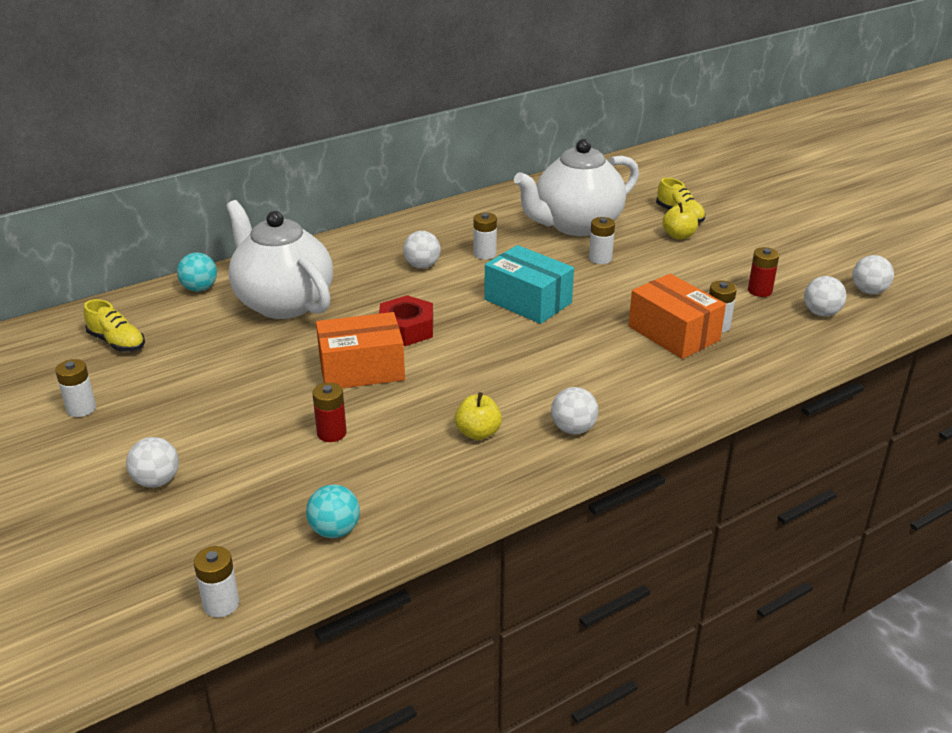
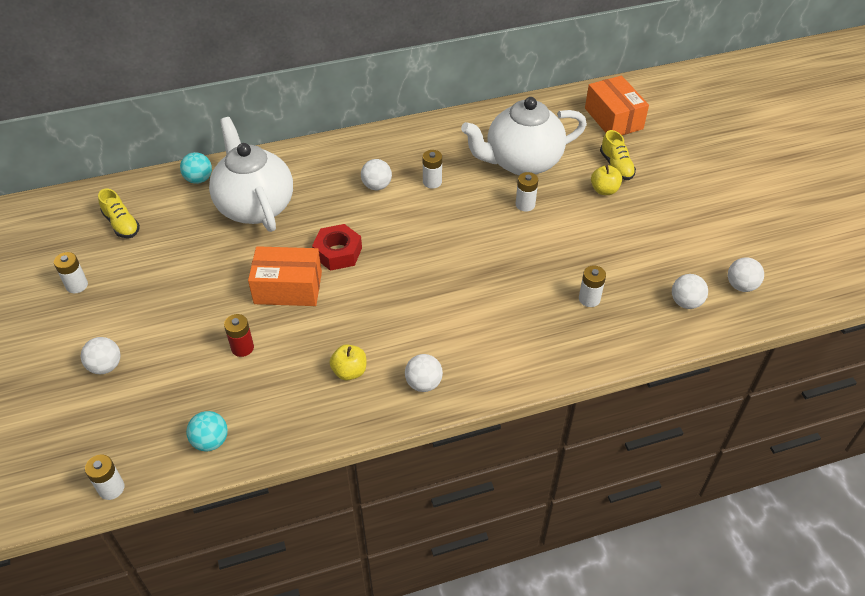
camera: 15 degrees right, 15 degrees up
(528, 301) = (445, 241): turquoise box -> none
(673, 333) = (549, 300): orange box -> orange box (613, 118)
(759, 291) = (644, 267): red battery -> none

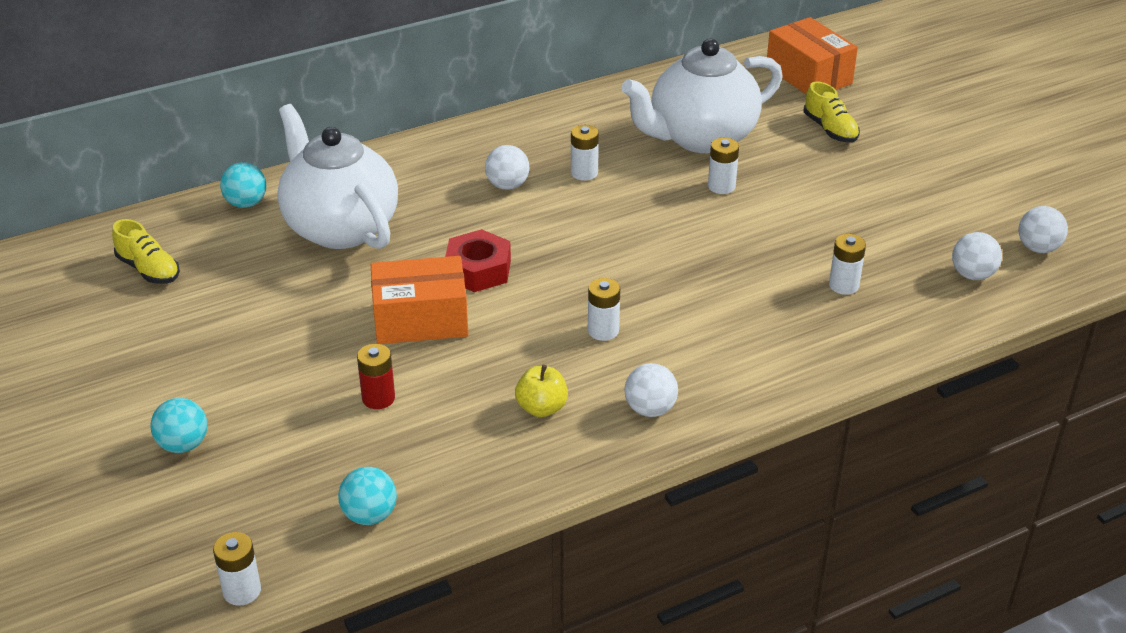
camera: 10 degrees left, 10 degrees down
(77, 285) = (106, 351): white battery -> white battery (603, 331)
(106, 366) = (183, 445): white ball -> turquoise ball
(604, 190) = (823, 159): yellow apple -> none

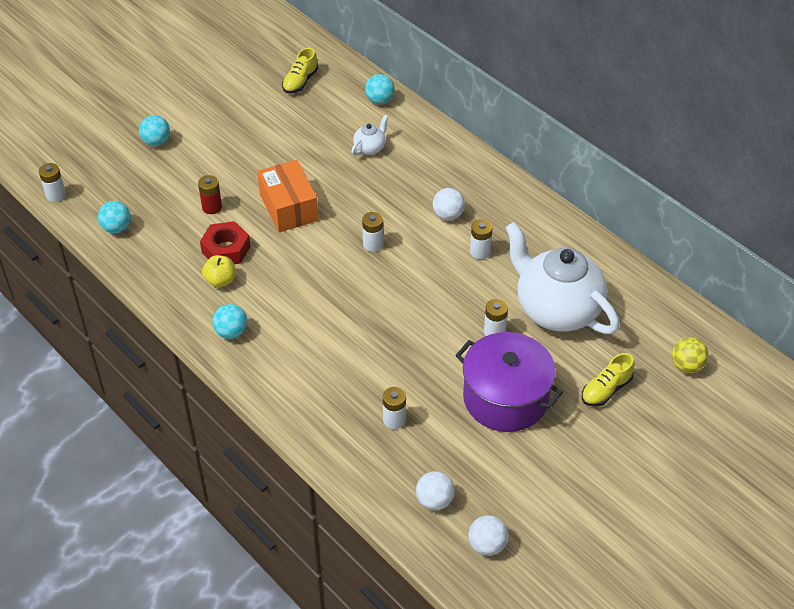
camera: 75 degrees right, 10 degrees up
(340, 227) = (370, 148): white teapot -> white teapot, size x0.41
(478, 270) = (347, 222): red nut -> red nut (226, 249)
(603, 331) = (303, 295): white battery -> white battery (373, 244)
(650, 409) = (231, 332): white ball -> turquoise ball
(808, 75) = (687, 366): orange box -> yellow ball
(827, 197) = (505, 398): none -> purple pot

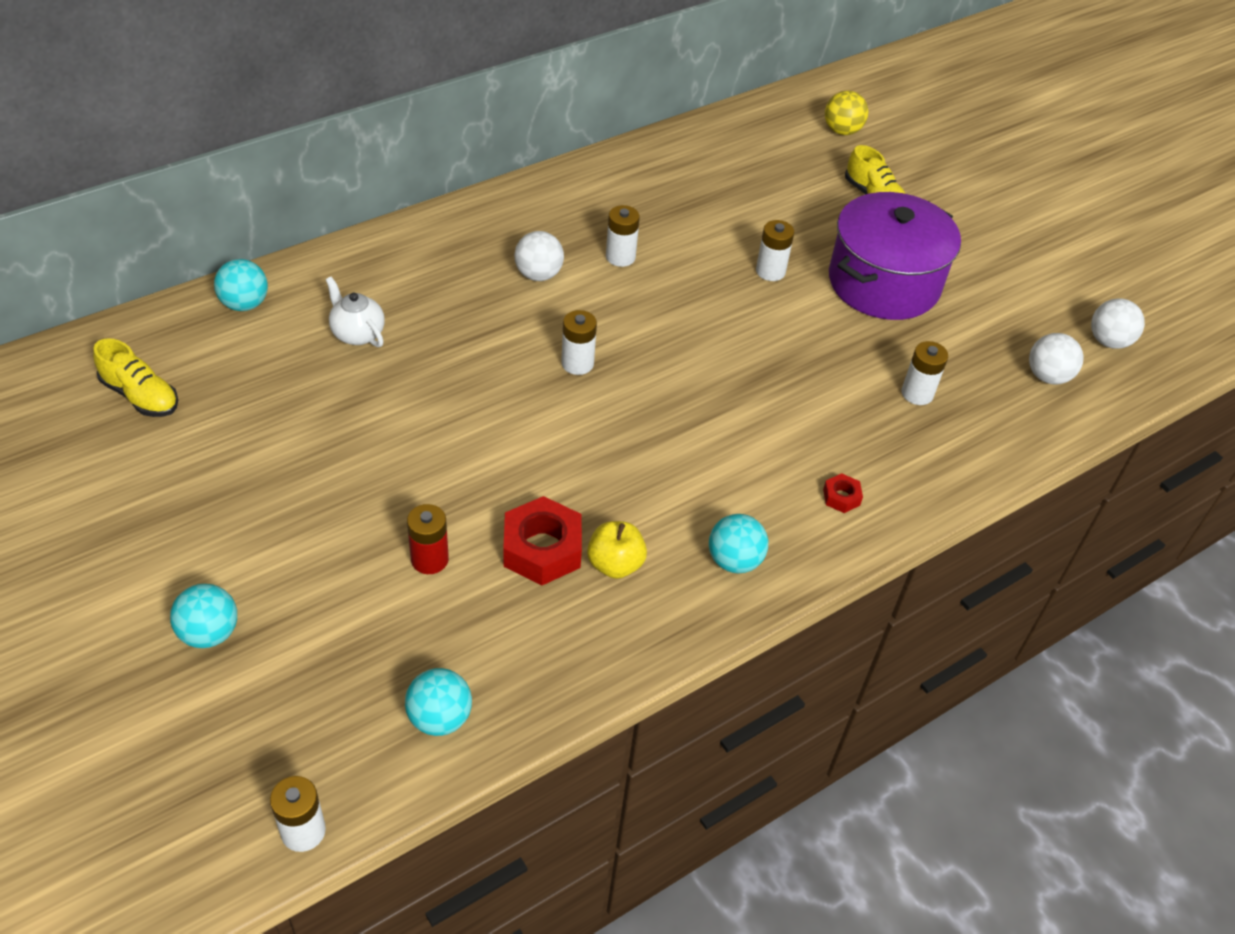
camera: 85 degrees left, 0 degrees up
(289, 207) = (464, 452): orange box -> none
(290, 381) = (841, 497): none -> red nut
(556, 309) = (740, 210): white teapot -> none

